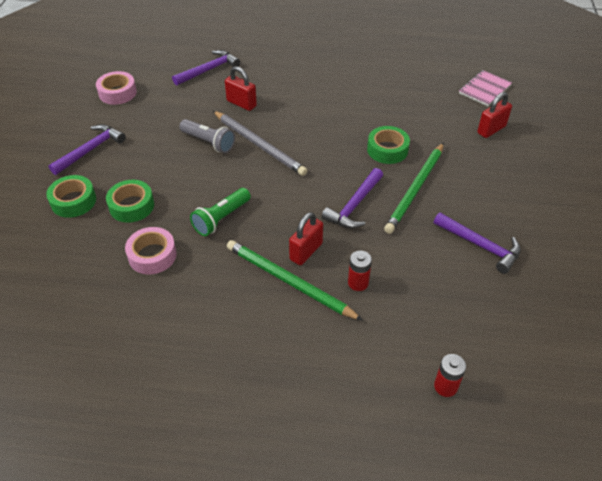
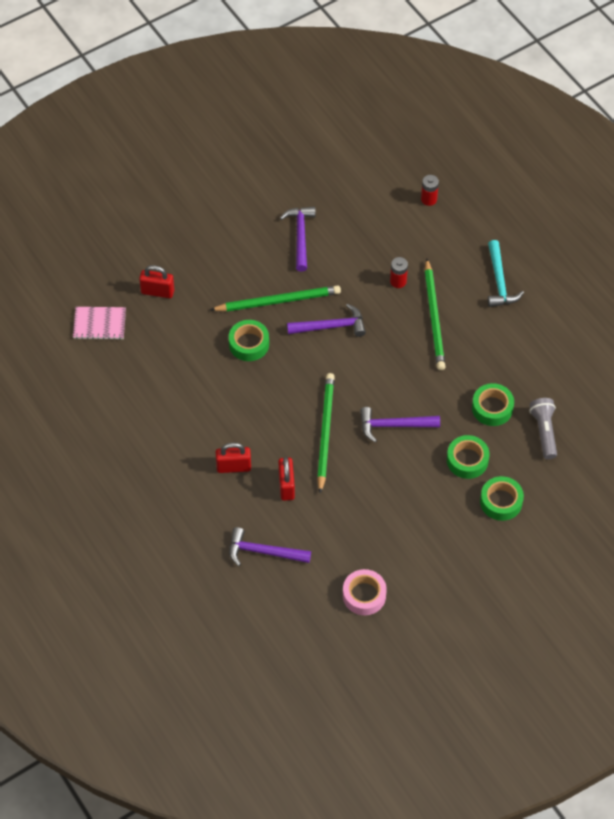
camera: 130 degrees left, 10 degrees up
(90, 150) = (445, 544): purple hammer -> purple hammer (394, 425)
(152, 255) = (492, 408): pink tape -> green tape
(209, 142) = (356, 469): grey flashlight -> grey flashlight (544, 432)
(221, 218) = (422, 395): green flashlight -> none
(259, 145) = (325, 432): grey pencil -> green pencil
(274, 369) = (499, 281): none -> turquoise hammer
(306, 251) = (401, 325): red padlock -> red padlock (233, 467)

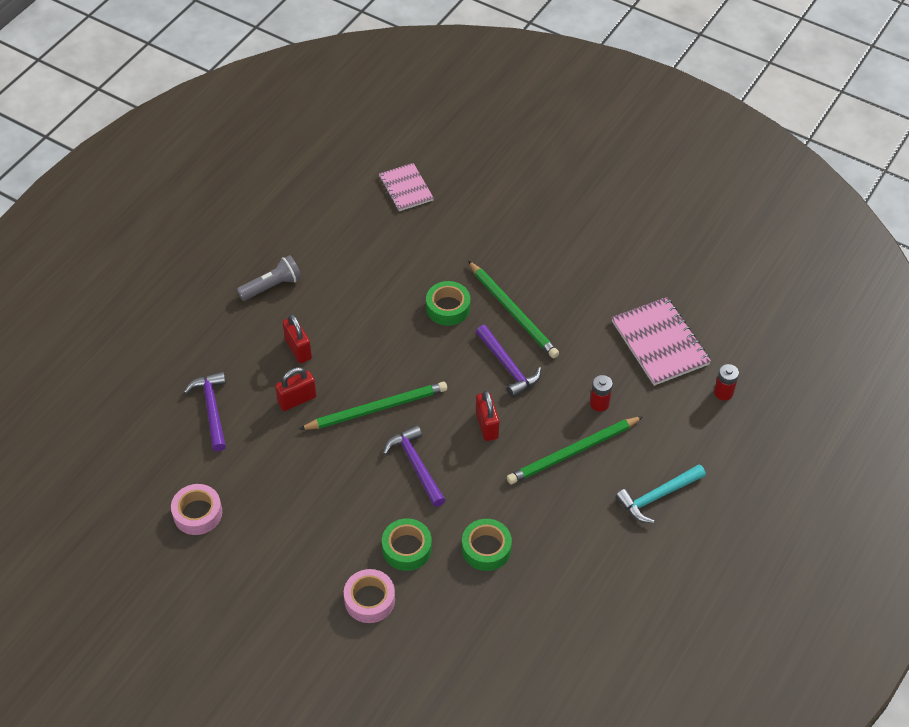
camera: 65 degrees right, 5 degrees down
(157, 292) = (467, 216): red padlock -> red padlock (487, 425)
(300, 236) = (603, 300): purple hammer -> none
(361, 218) = (660, 343): none -> pink notebook
(501, 502) = (369, 600): green tape -> pink tape
(544, 432) = (482, 610): grey flashlight -> grey flashlight (272, 286)

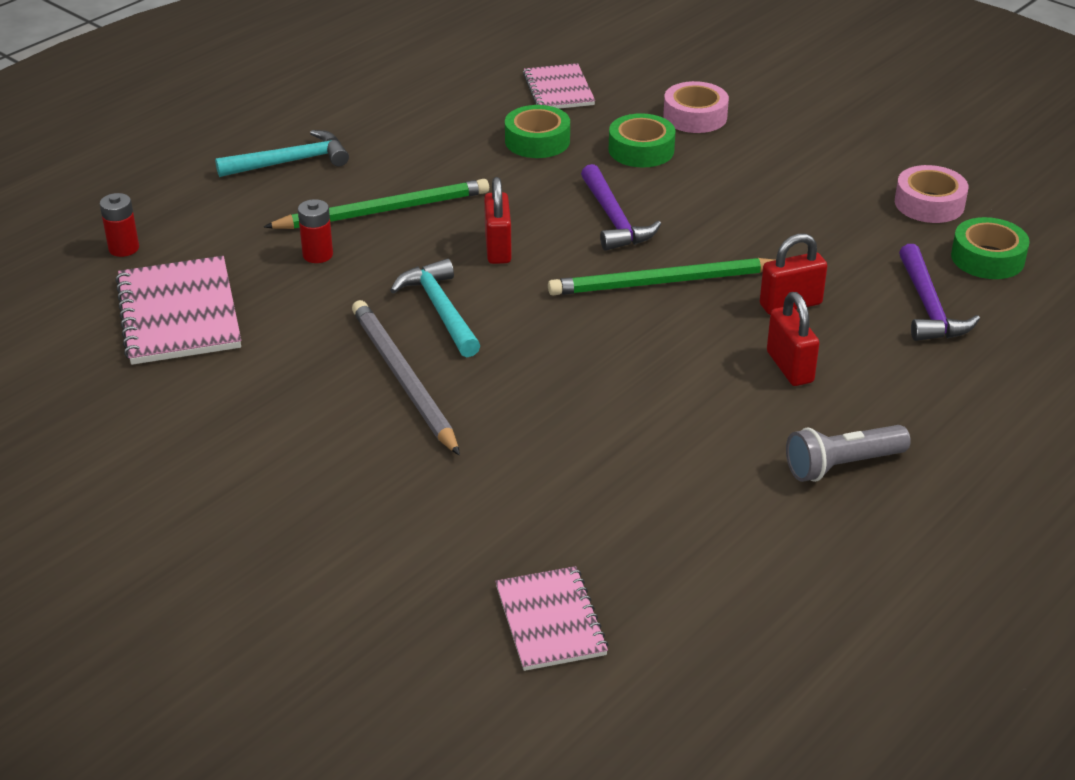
camera: 170 degrees left, 15 degrees down
(448, 308) = (516, 397): green tape -> green tape (987, 258)
(484, 623) = (558, 89): none -> pink notebook
(508, 366) = (440, 310): purple hammer -> turquoise hammer
(513, 312) = (403, 379): green pencil -> grey pencil

